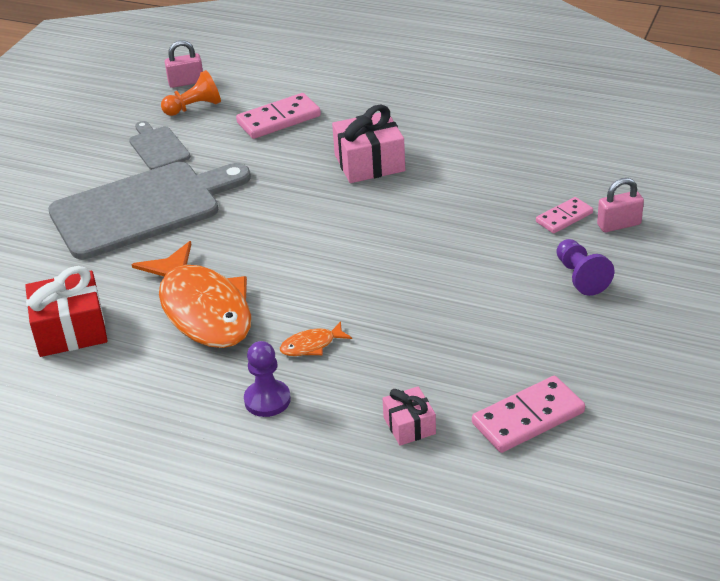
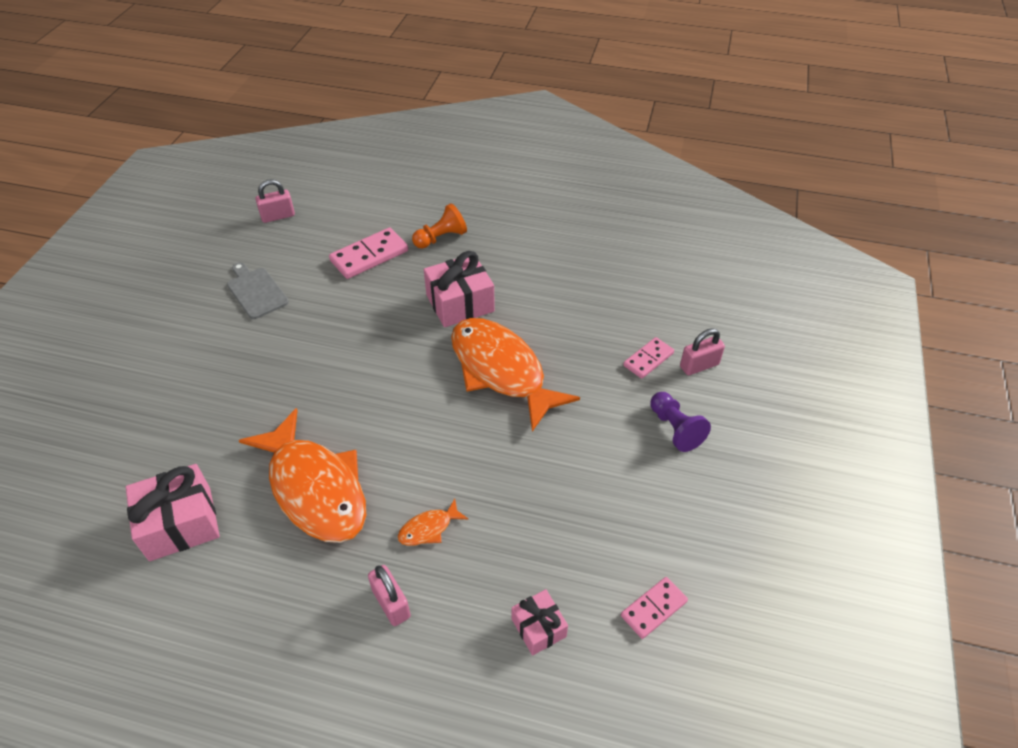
camera: 10 degrees left, 10 degrees up
(70, 330) = (180, 523): red gift -> pink gift
(142, 208) = (245, 365): grey cutting board -> none
(194, 107) = (288, 244): orange pawn -> orange pawn (441, 238)
(267, 400) = (391, 603): purple pawn -> pink padlock
(404, 222) = (501, 371): none -> orange fish
(528, 418) = (653, 608): pink domino -> pink domino, size x0.62

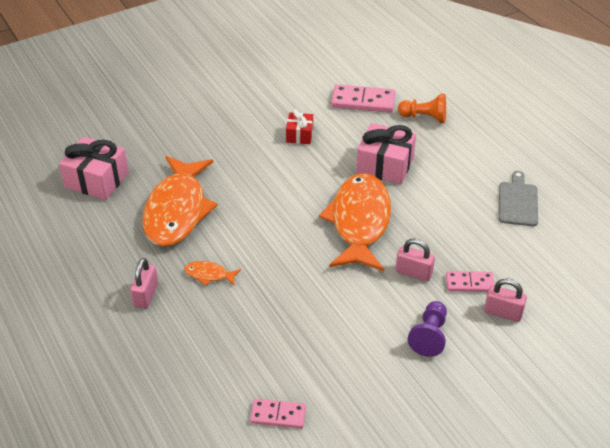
camera: 45 degrees right, 5 degrees down
(256, 291) = (271, 83): grey cutting board -> grey cutting board (517, 202)
(278, 216) = (336, 44): pink padlock -> pink padlock (413, 273)
(348, 325) = (299, 135): none -> red gift
(538, 628) = (203, 369): pink gift -> none

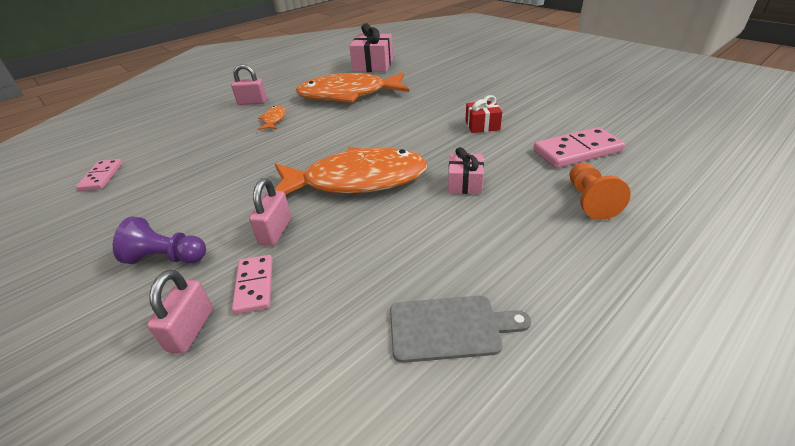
camera: 80 degrees right, 5 degrees down
(363, 101) = (577, 151): pink domino -> pink domino turned 75 degrees clockwise
(385, 165) = (465, 183): pink gift -> pink gift, size x0.58

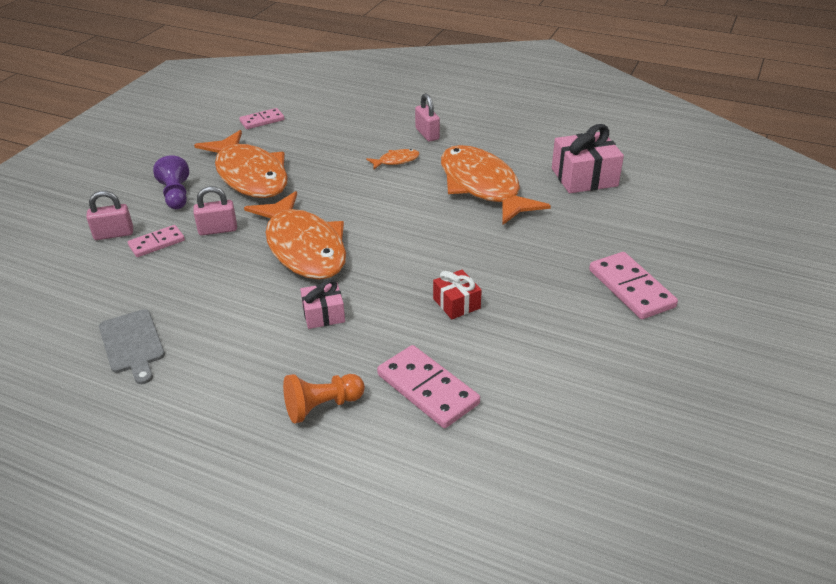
camera: 65 degrees right, 0 degrees up
(196, 197) = (249, 175): none -> orange fish
(497, 74) = (631, 288): none -> pink domino

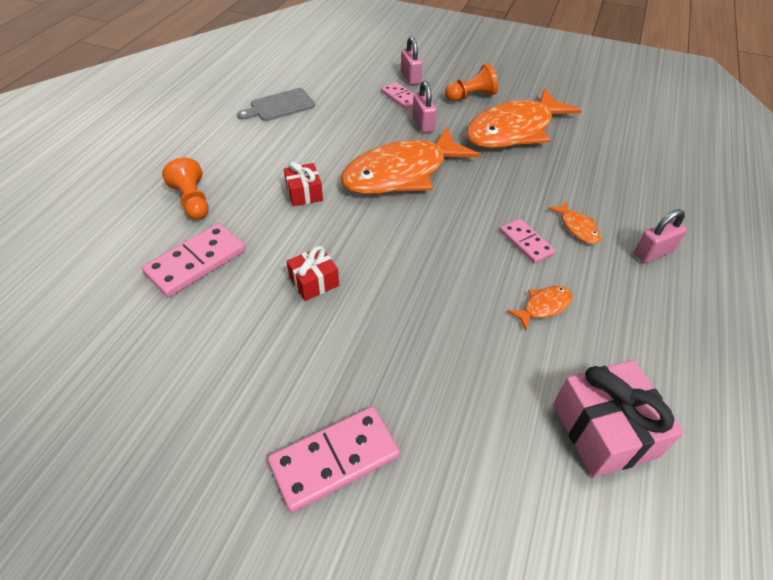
camera: 85 degrees right, 10 degrees up
(176, 195) = (471, 96): purple pawn -> orange pawn
(262, 121) = (620, 126): pink domino -> pink domino (526, 243)
(323, 314) = (304, 193): pink gift -> red gift
(482, 186) = (543, 306): orange fish -> orange fish, size x0.40

